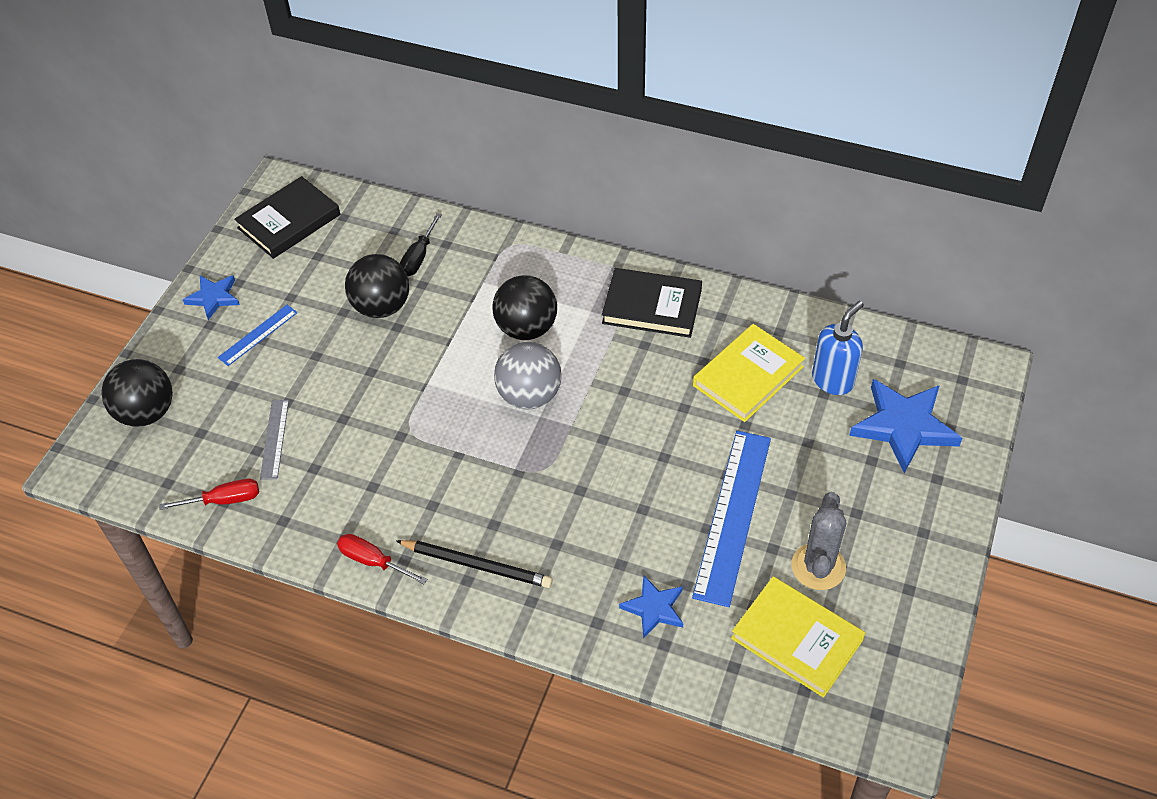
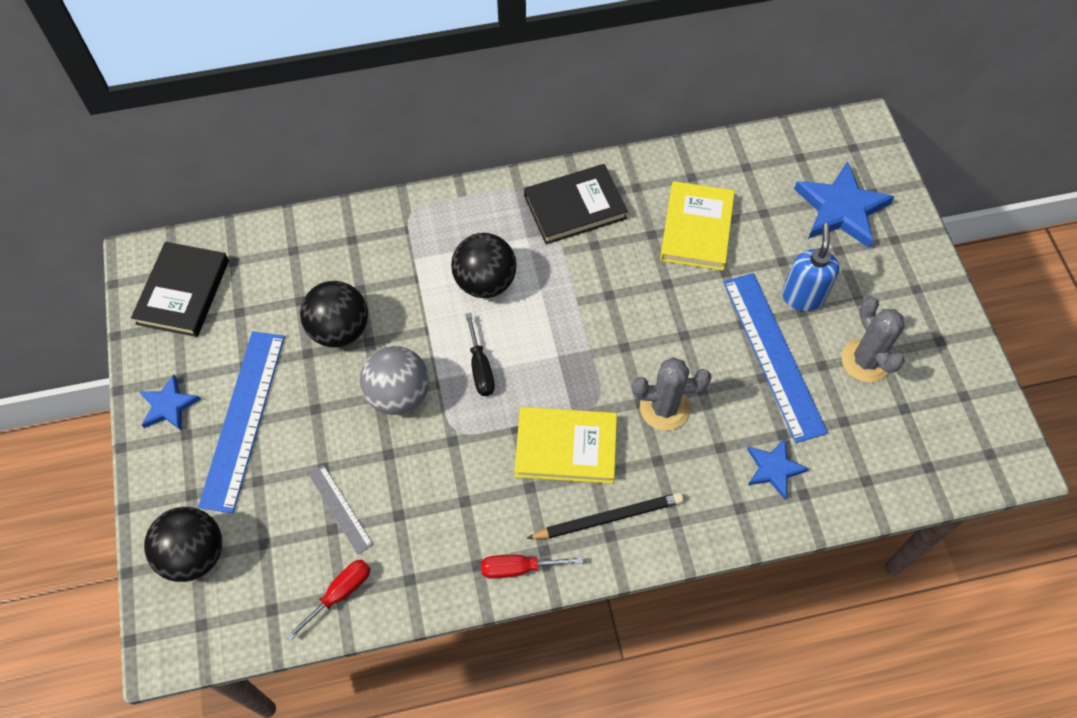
camera: 35 degrees left, 10 degrees up
(258, 335) = (243, 419): blue ruler -> blue ruler, size x2.01
(418, 257) = (336, 265): black screwdriver -> black screwdriver (480, 368)
(529, 395) = (535, 342): grey ball -> grey ball (398, 394)
(597, 506) = (664, 408): none -> grey cactus
(797, 639) = (893, 429): yellow book -> yellow book (566, 447)
(833, 380) = (762, 198): blue soap dispenser -> blue soap dispenser (802, 296)

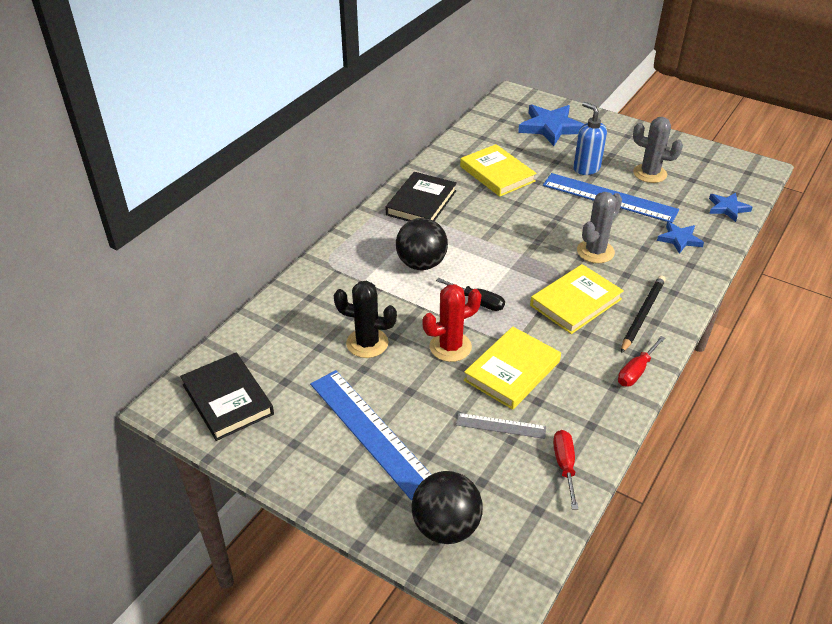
camera: 45 degrees left, 20 degrees down
(169, 406) = (307, 464): blue star -> blue star (727, 208)
(339, 330) = (367, 343): black ball -> black cactus
(398, 394) = (450, 347): grey ball -> red cactus
(416, 466) = (512, 371): none -> yellow book

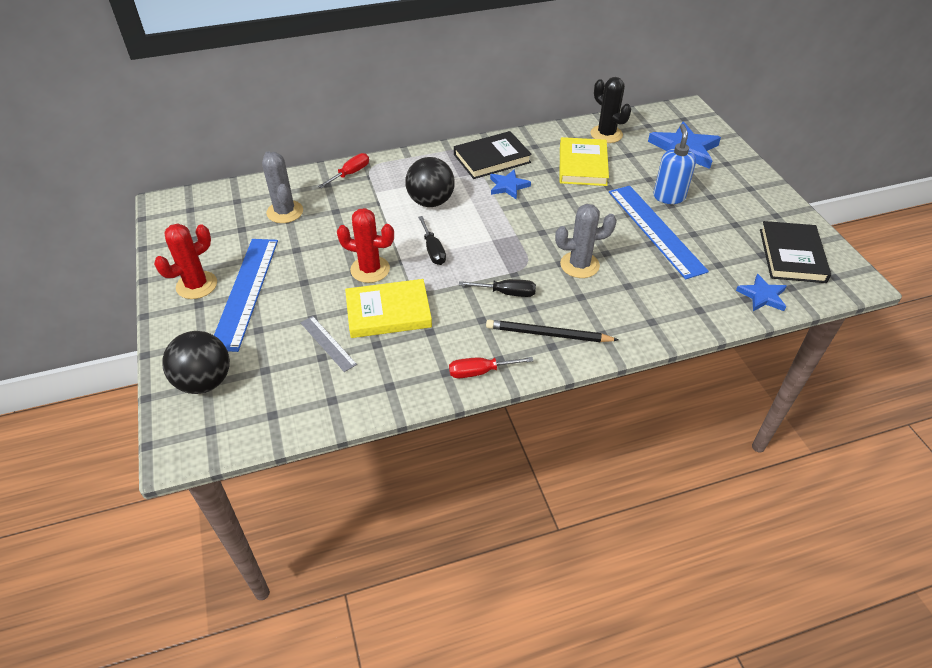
camera: 40 degrees right, 5 degrees up
(228, 399) = (197, 220): black book -> black book (792, 255)
(316, 455) = (196, 285): none -> red cactus
(367, 343) = (321, 234): black cactus -> black cactus (606, 134)
(564, 466) = (331, 399): red screwdriver -> red screwdriver (350, 173)
(575, 302) = (507, 293): yellow book -> black screwdriver
(642, 315) = (548, 334): black pencil -> black pencil turned 150 degrees counterclockwise
(650, 173) = (725, 229): grey cactus -> grey cactus (285, 212)
(679, 239) = (672, 296): blue star -> blue star (508, 186)

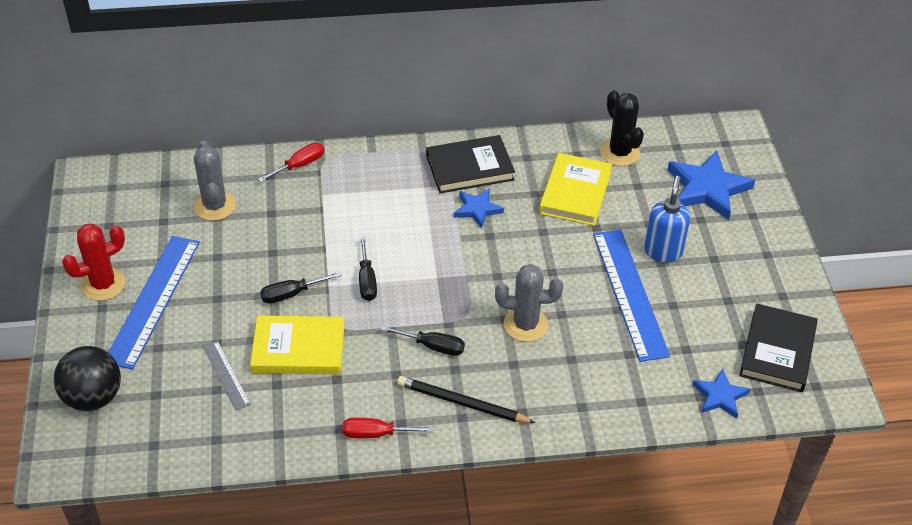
camera: 10 degrees right, 0 degrees up
(370, 269) = (291, 294): red cactus -> black screwdriver
(430, 202) = (381, 217): black ball -> none

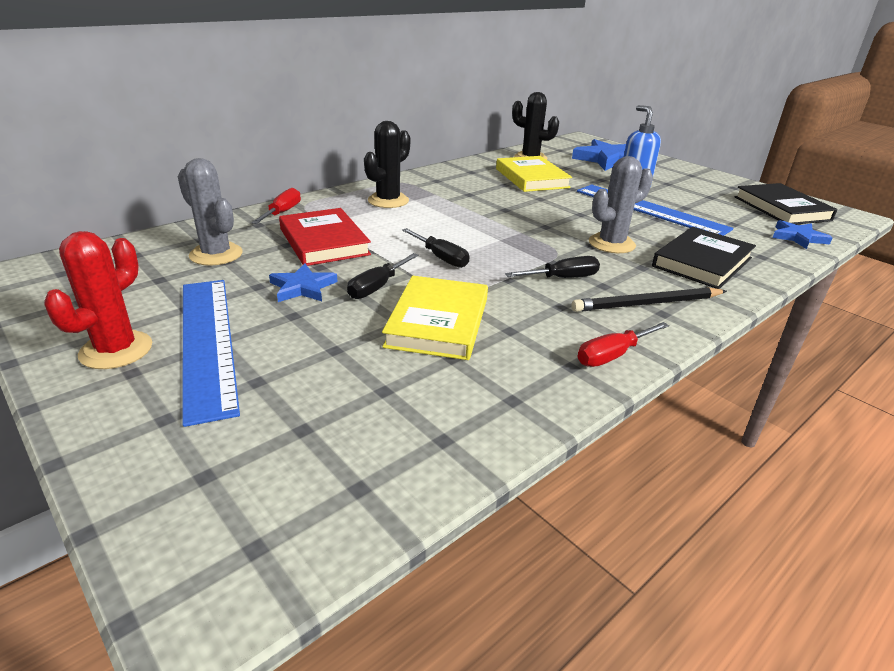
camera: 35 degrees left, 15 degrees down
(93, 397) = (200, 473): black ball -> none
(226, 375) = (380, 372): grey ruler -> none
(298, 349) = (438, 322): yellow book -> yellow book turned 45 degrees counterclockwise
(299, 221) = (323, 242): none -> red book
(399, 180) = (388, 201): none -> black cactus
(469, 168) = (437, 184): black book -> black book (702, 262)
(477, 209) = (474, 200): blue star -> blue star (303, 287)

